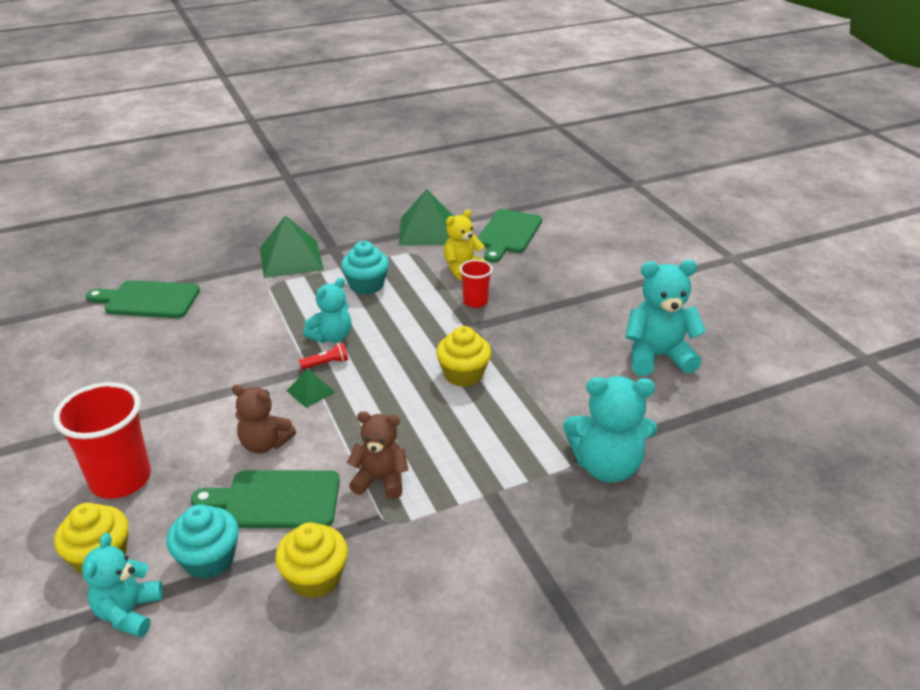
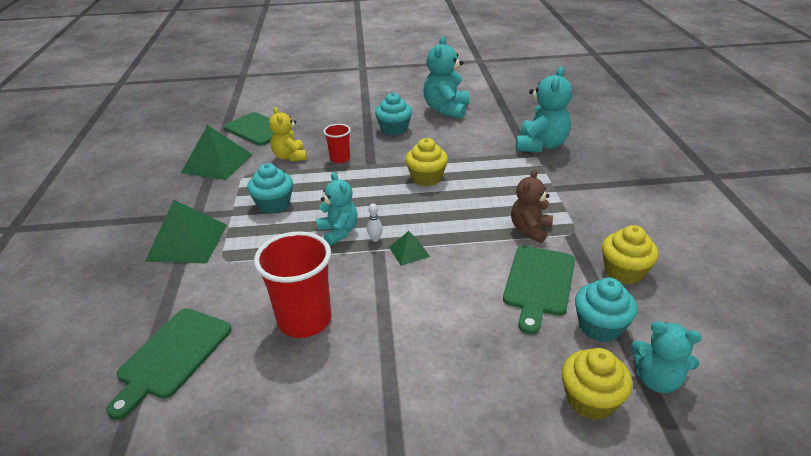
camera: 70 degrees left, 0 degrees up
(120, 479) = (486, 384): red cup -> red cup (305, 320)
(265, 444) = (468, 284): brown teddy bear -> none
(326, 363) = (375, 239): red flashlight -> white bowling pin
(570, 324) = (394, 129): none -> turquoise cupcake

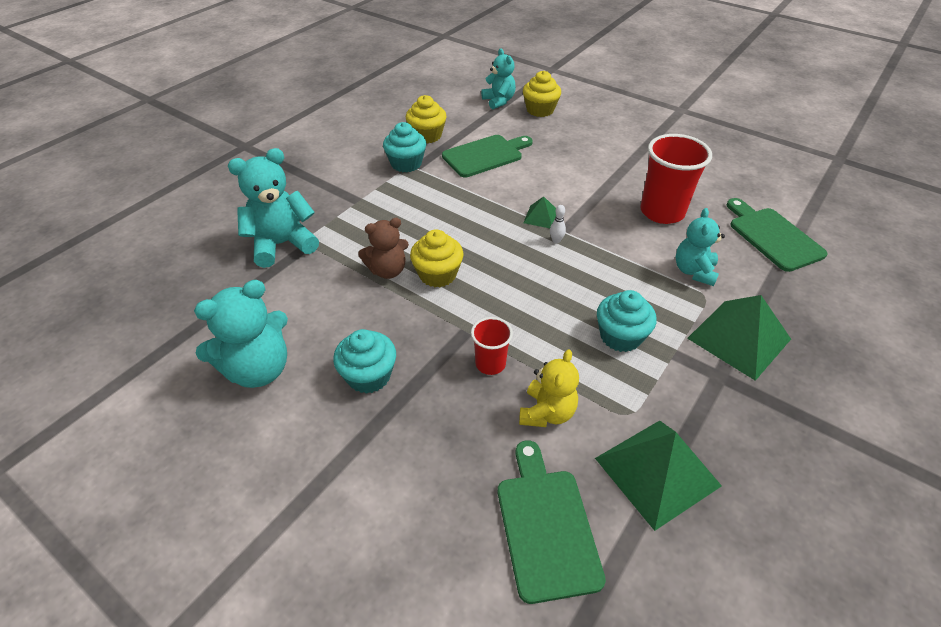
camera: 140 degrees left, 10 degrees up
(172, 356) = (772, 236): green cutting board -> green cutting board turned 90 degrees counterclockwise
(338, 232) = (580, 265): turquoise teddy bear -> turquoise teddy bear (694, 271)
(530, 230) = (434, 184): brown teddy bear -> brown teddy bear (387, 270)
(600, 326) = (488, 125): turquoise cupcake -> turquoise cupcake (406, 164)

